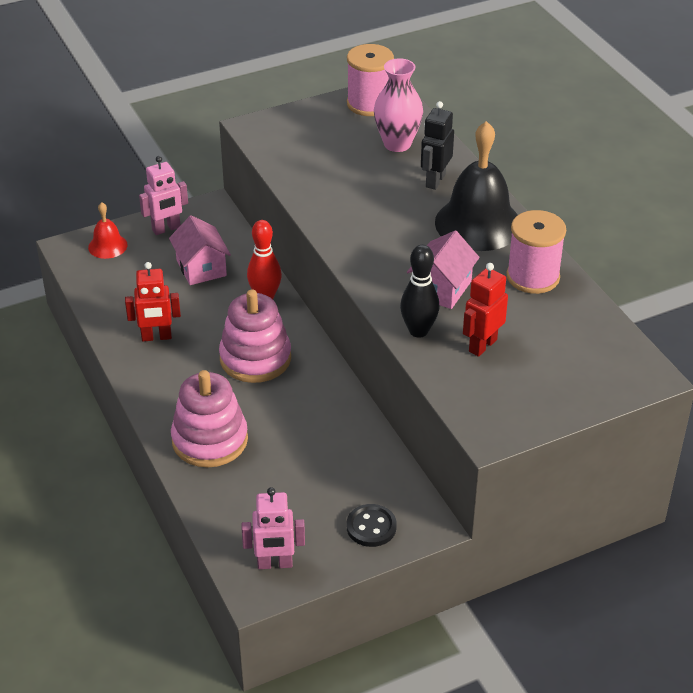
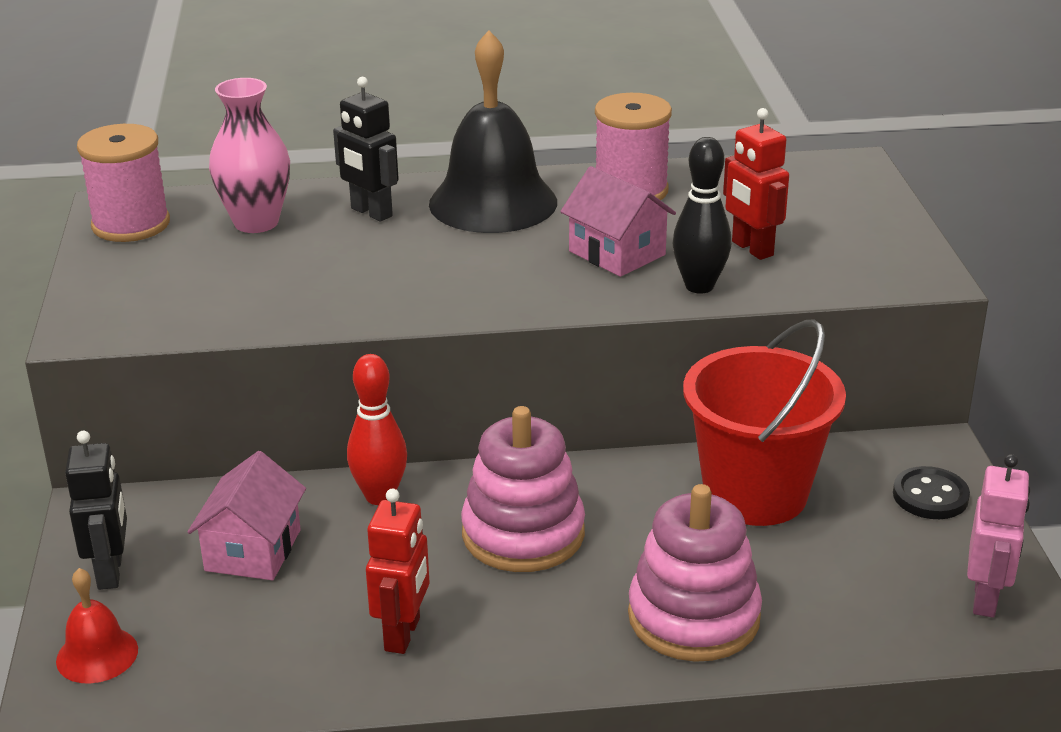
camera: 70 degrees left, 10 degrees down
(166, 229) = (111, 572): pink robot -> black robot
(201, 268) = (253, 550): pink house -> pink house turned 75 degrees counterclockwise
(336, 445) = (755, 494): none -> red bucket

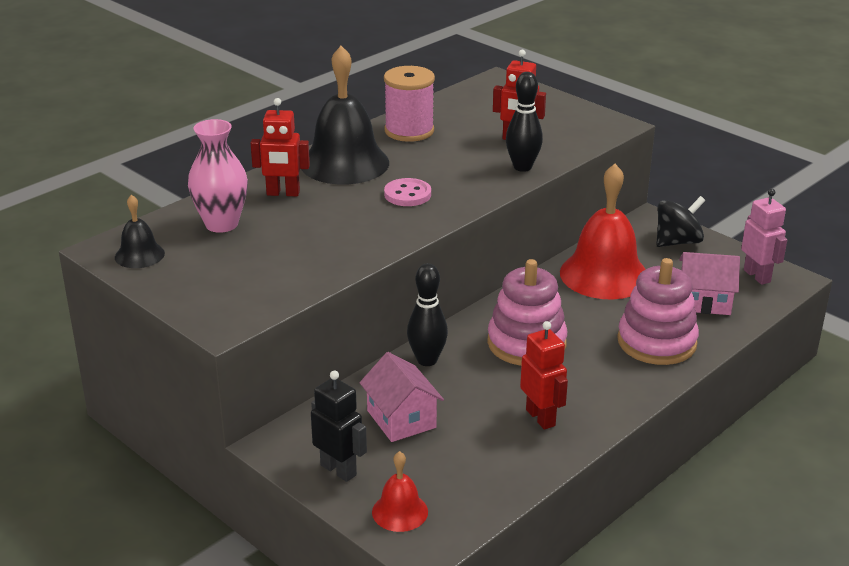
camera: 40 degrees left, 0 degrees up
(131, 224) = (139, 255): pink spool -> black bell
(371, 212) = (283, 193): black robot -> red robot
(380, 496) = (427, 360): red bowling pin -> black bowling pin
(502, 266) = (407, 194): none -> pink button
(617, 253) = (455, 166): pink house -> pink house (704, 301)
(755, 494) = (604, 274): red bucket -> red bell
(930, 496) = (677, 242): black button -> black spinning top

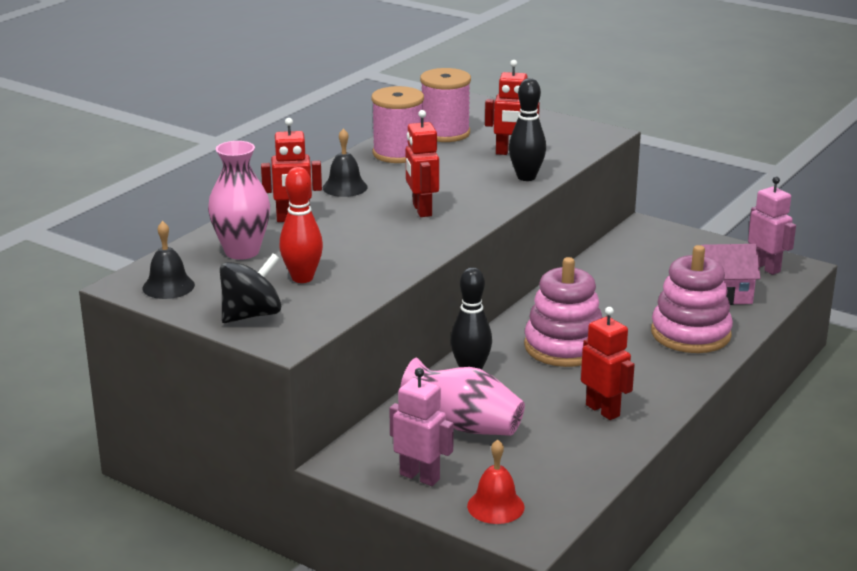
camera: 10 degrees left, 5 degrees down
(266, 258) = (302, 278): none -> red bowling pin
(339, 470) = (420, 477): black robot -> pink robot
(344, 163) = (345, 187): black bell -> black bell, size x0.49
(401, 419) = (465, 425): pink house -> pink vase
(407, 194) = (421, 210): pink button -> red robot
(462, 112) = (445, 133): none -> pink spool
(604, 274) = (617, 279): red bell -> none
(677, 242) = (678, 244): black spinning top -> black spinning top (251, 315)

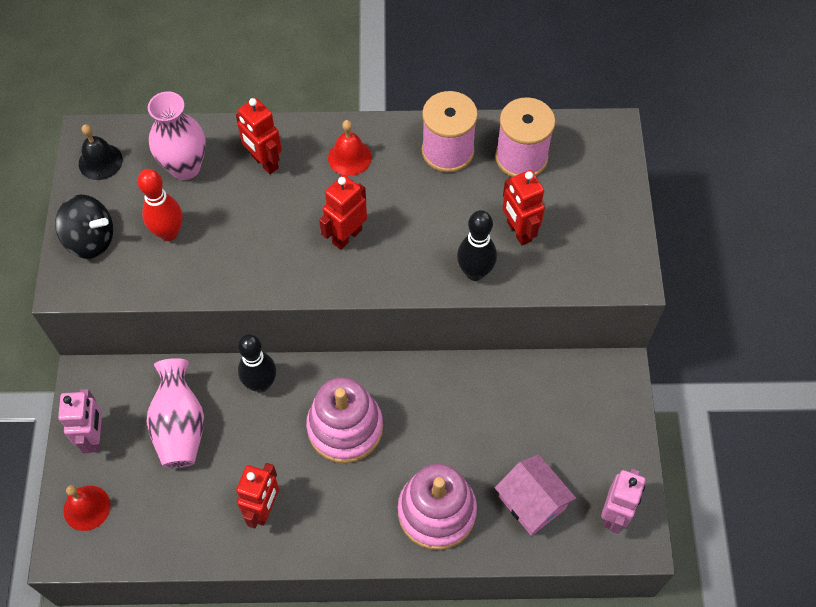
camera: 55 degrees right, 35 degrees up
(345, 187) = (349, 157): black bell -> red bell

